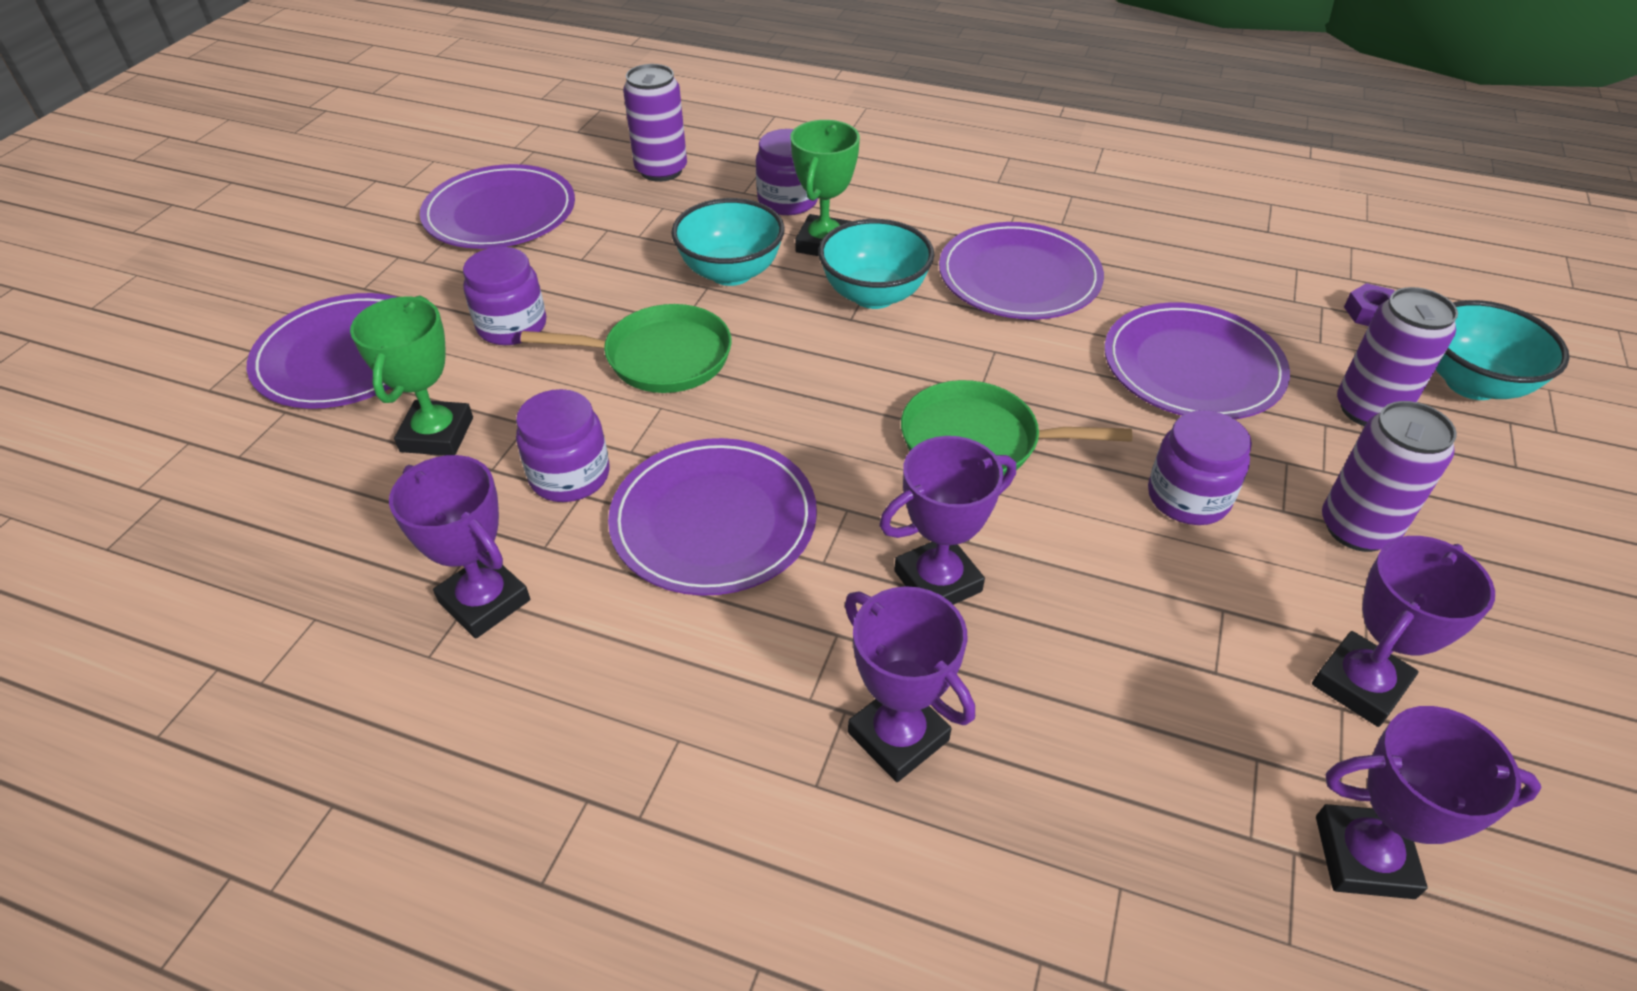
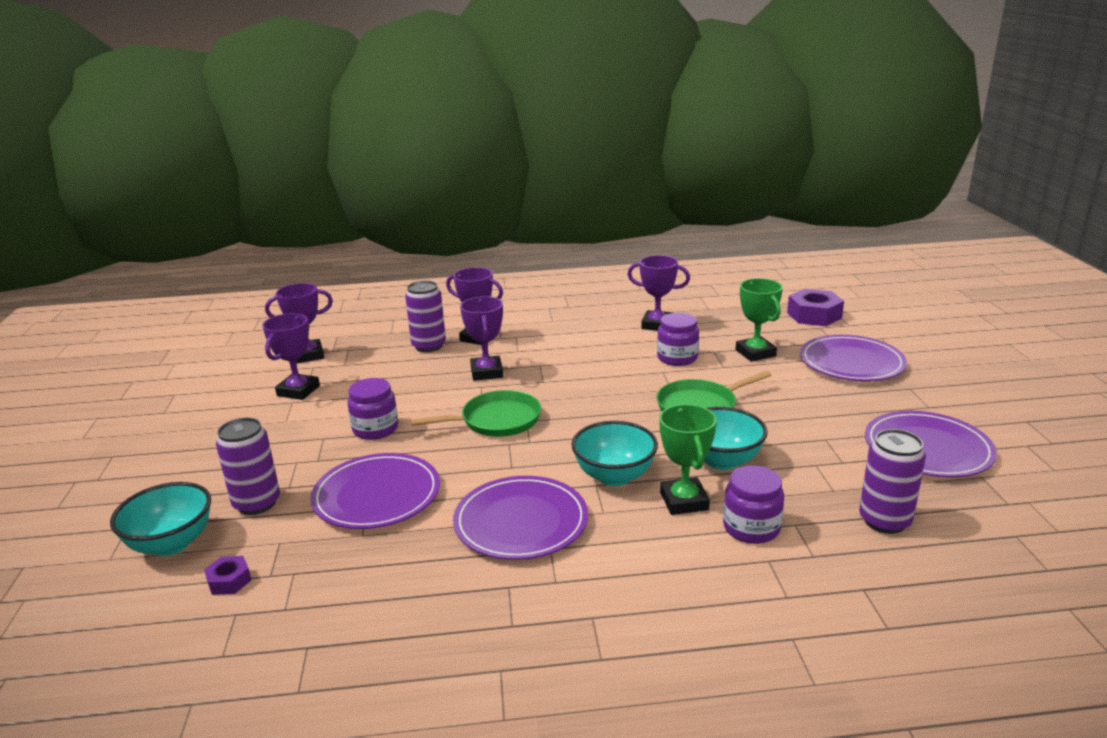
camera: 155 degrees right, 20 degrees down
(187, 494) = (814, 315): none -> purple nut
(512, 326) = (799, 396): purple jar -> none
(714, 521) = (598, 363): purple plate -> none
(937, 581) = (487, 372): purple trophy -> purple trophy turned 45 degrees counterclockwise
(1357, 528) = (284, 441): purple can -> purple can (429, 346)

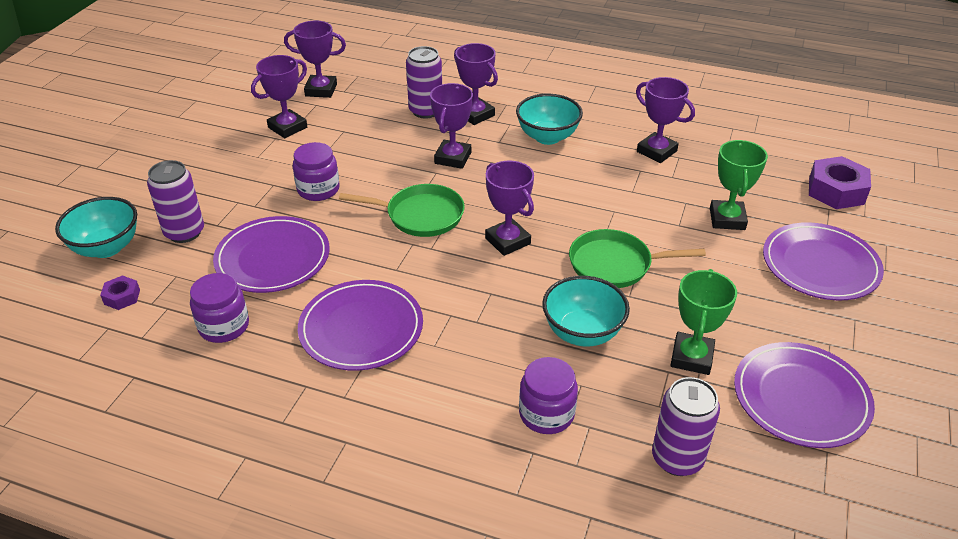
camera: 25 degrees right, 15 degrees up
(594, 416) = (507, 241): none -> purple trophy
(614, 476) = (473, 312): turquoise bowl -> turquoise bowl (547, 137)
(677, 358) = (642, 199): purple jar -> purple jar (224, 326)
(684, 501) = (511, 362): green trophy -> green trophy (691, 357)

